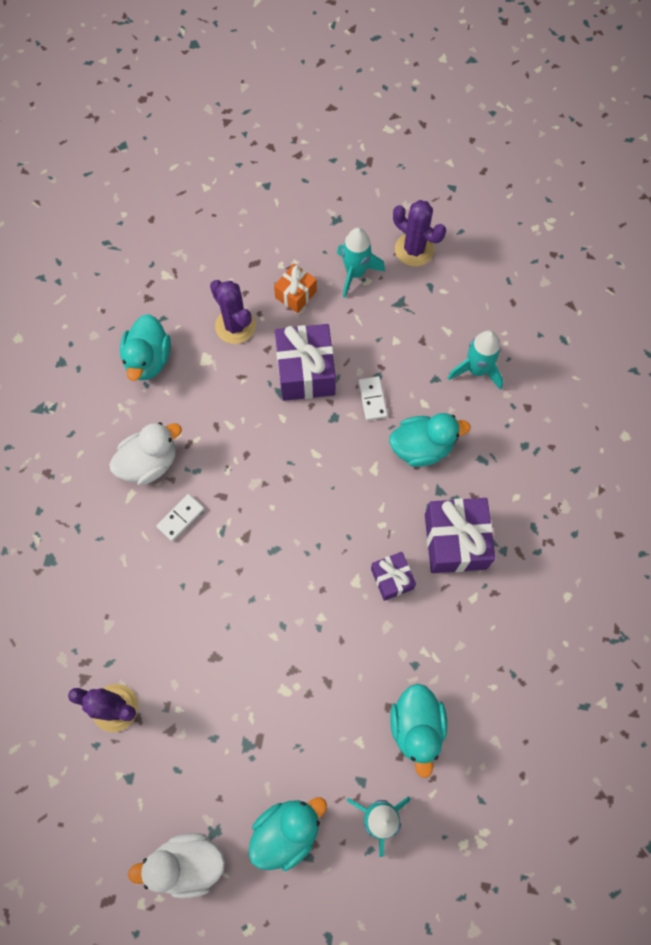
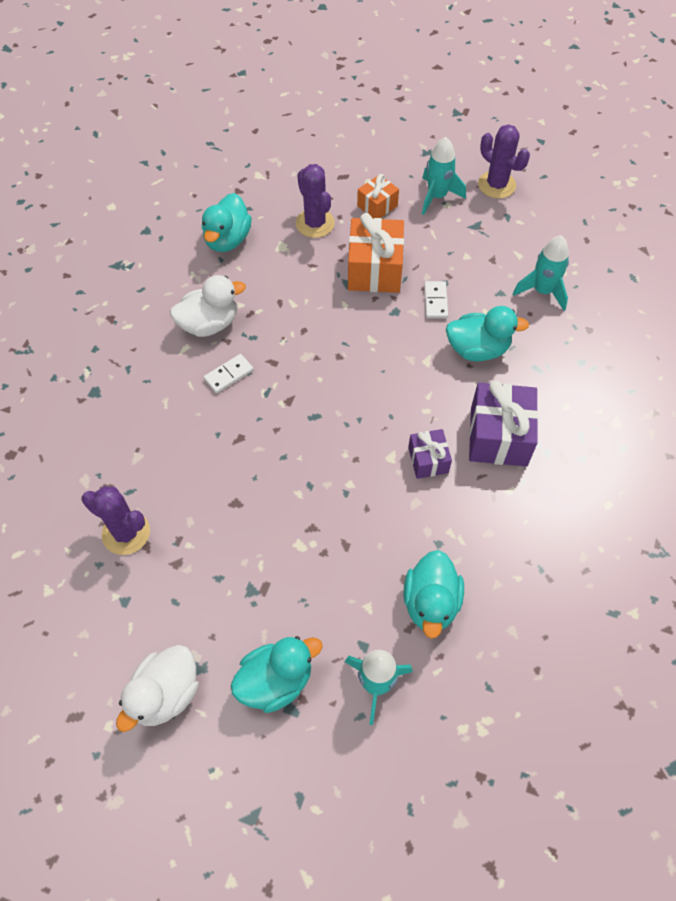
camera: 10 degrees right, 10 degrees down
(187, 863) = (165, 694): white duck -> white duck turned 60 degrees counterclockwise
(305, 372) = (374, 270): purple gift -> orange gift

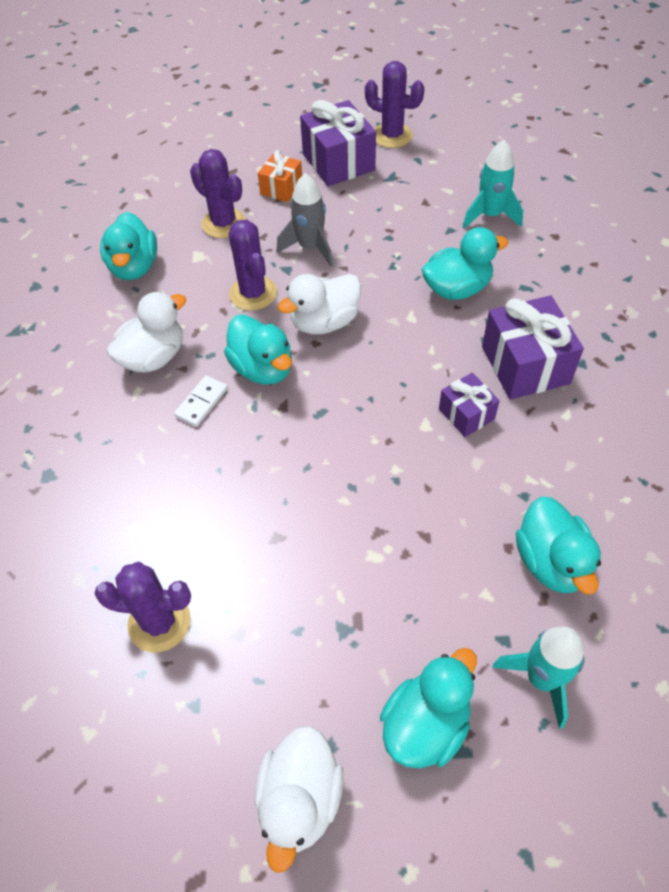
camera: 20 degrees left, 5 degrees down
(287, 363) = (262, 368): none -> turquoise duck
(310, 295) = (253, 293): none -> purple cactus
(354, 340) = (324, 322): none -> white duck
(374, 270) = (310, 248): orange gift -> grey rocket
(435, 301) = (389, 258): white domino -> none
(437, 196) = (338, 162): turquoise rocket -> purple gift

